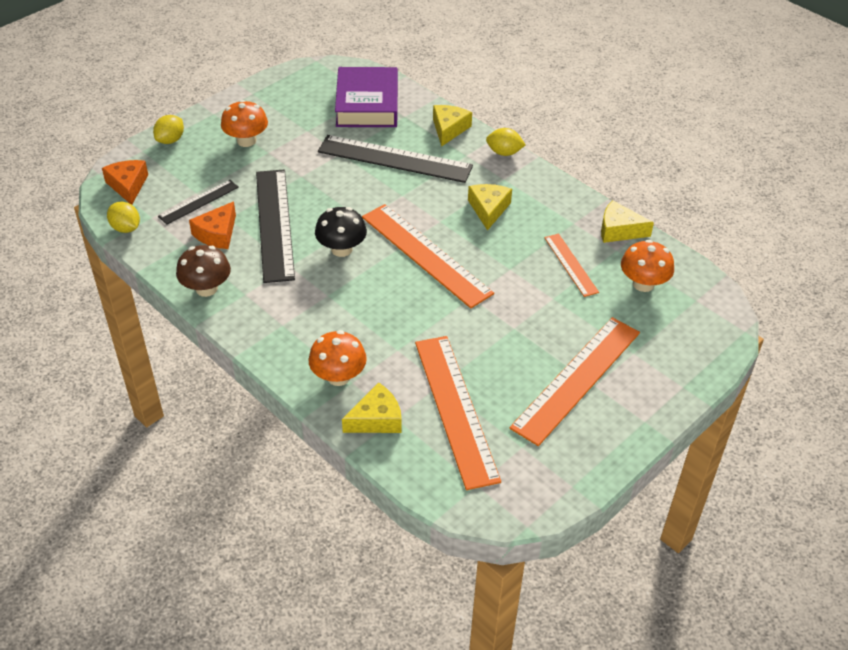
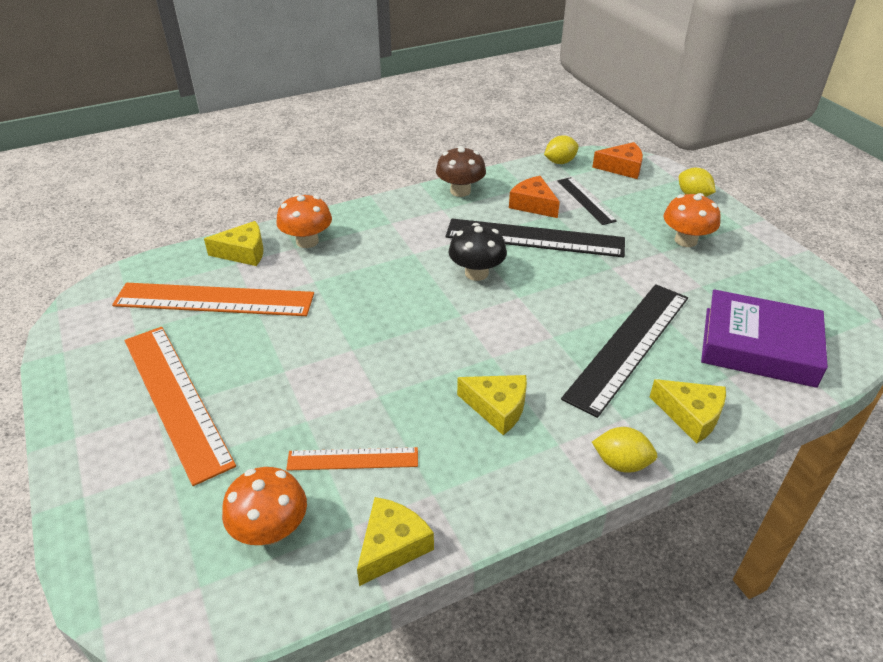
camera: 110 degrees right, 5 degrees down
(376, 419) = (243, 252): yellow cheese -> yellow cheese turned 90 degrees counterclockwise
(425, 255) = (438, 330): orange ruler -> none
(504, 153) = (621, 463): yellow lemon -> yellow lemon turned 75 degrees clockwise

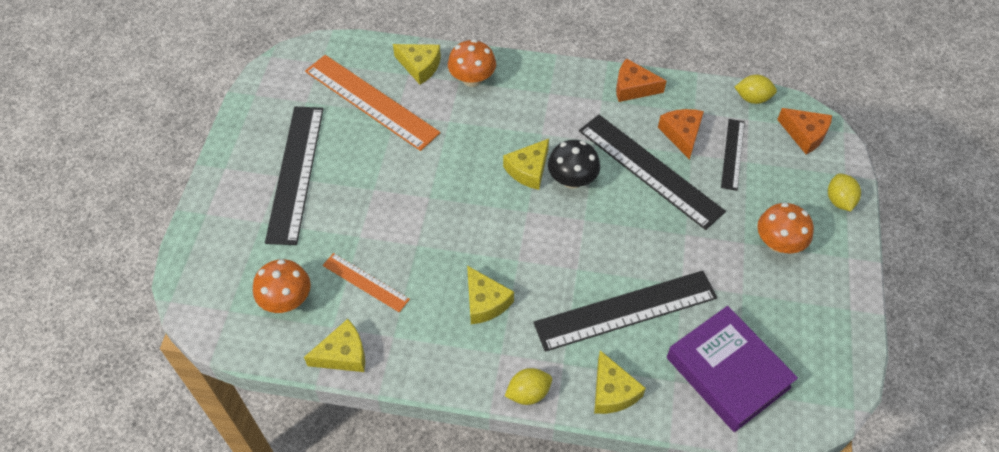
camera: 35 degrees right, 15 degrees up
(175, 399) = (295, 173): orange ruler -> black ruler
(429, 284) = (528, 170): none -> yellow cheese
(460, 191) = (633, 87): brown mushroom -> orange cheese
(621, 463) = (528, 393): yellow lemon -> yellow lemon turned 75 degrees counterclockwise

